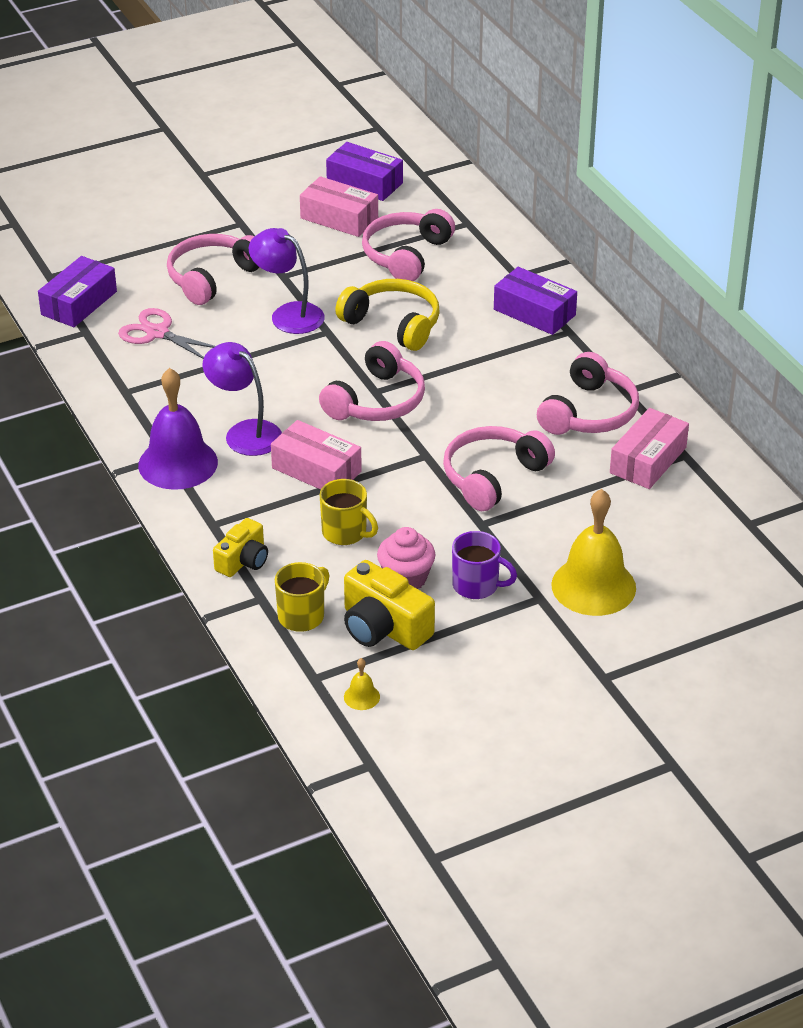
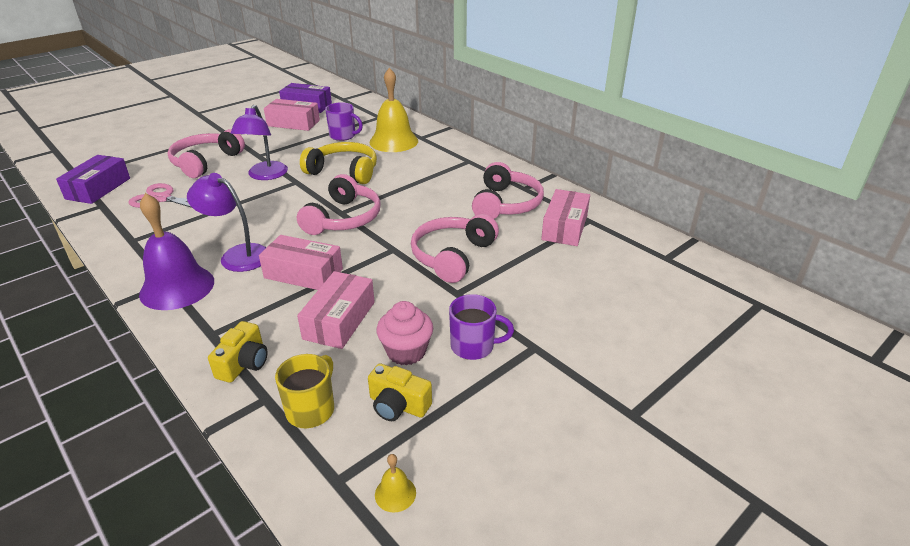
camera: 15 degrees left, 5 degrees down
(288, 314) = (265, 175): purple lamp -> purple lamp turned 105 degrees counterclockwise
(345, 532) = (339, 320): yellow mug -> pink box
(383, 627) = (398, 405): yellow camera -> yellow camera, size x0.64
(406, 255) = (343, 136): pink headphones -> purple mug
(534, 312) = (440, 154): purple box -> none
(593, 586) = (575, 328): yellow bell -> yellow bell (393, 141)

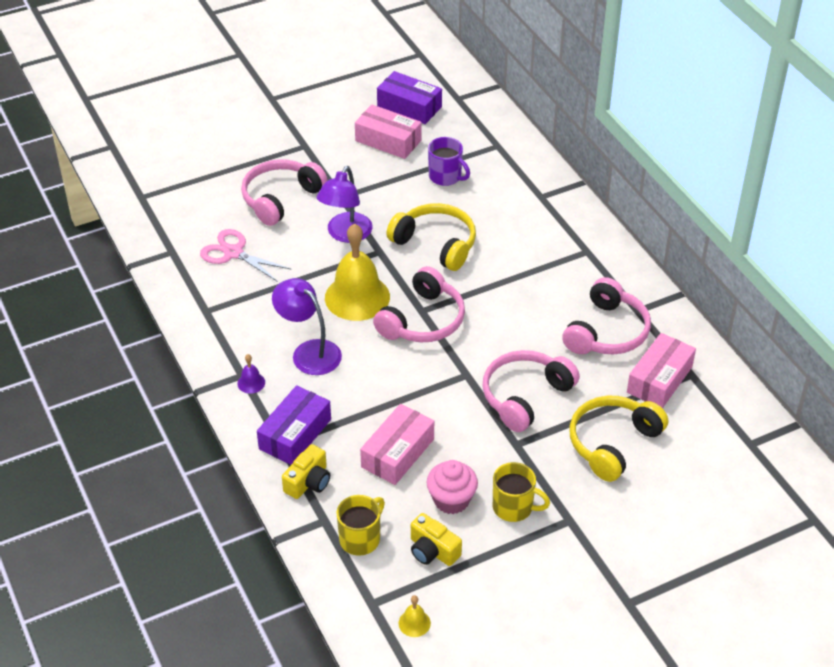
camera: 15 degrees right, 10 degrees up
(98, 188) = (166, 223): purple box -> purple box (295, 434)
(177, 287) = (251, 383): purple bell -> purple bell, size x0.41
(303, 273) = (371, 389): pink box -> none
(393, 141) = (505, 198): yellow bell -> yellow bell (357, 297)
(473, 346) = (514, 507): purple mug -> yellow mug
(547, 277) = (613, 443): none -> yellow headphones

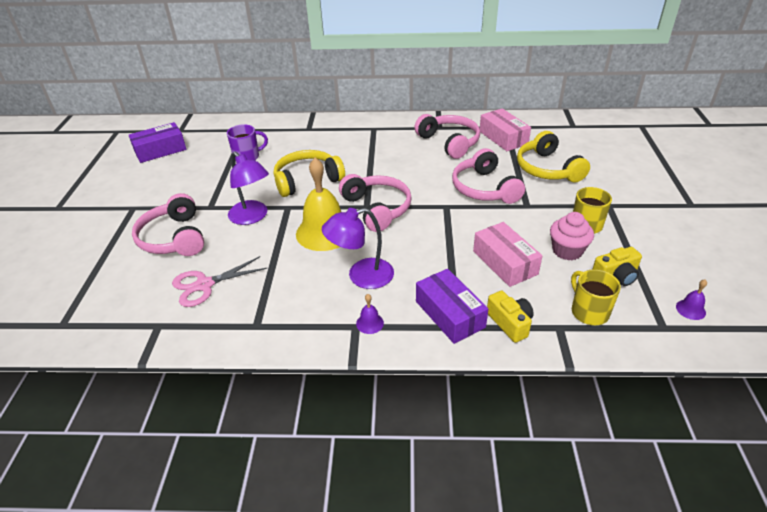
camera: 60 degrees left, 5 degrees down
(388, 141) = (181, 169): pink box -> none
(414, 623) = (690, 309): yellow bell -> purple bell

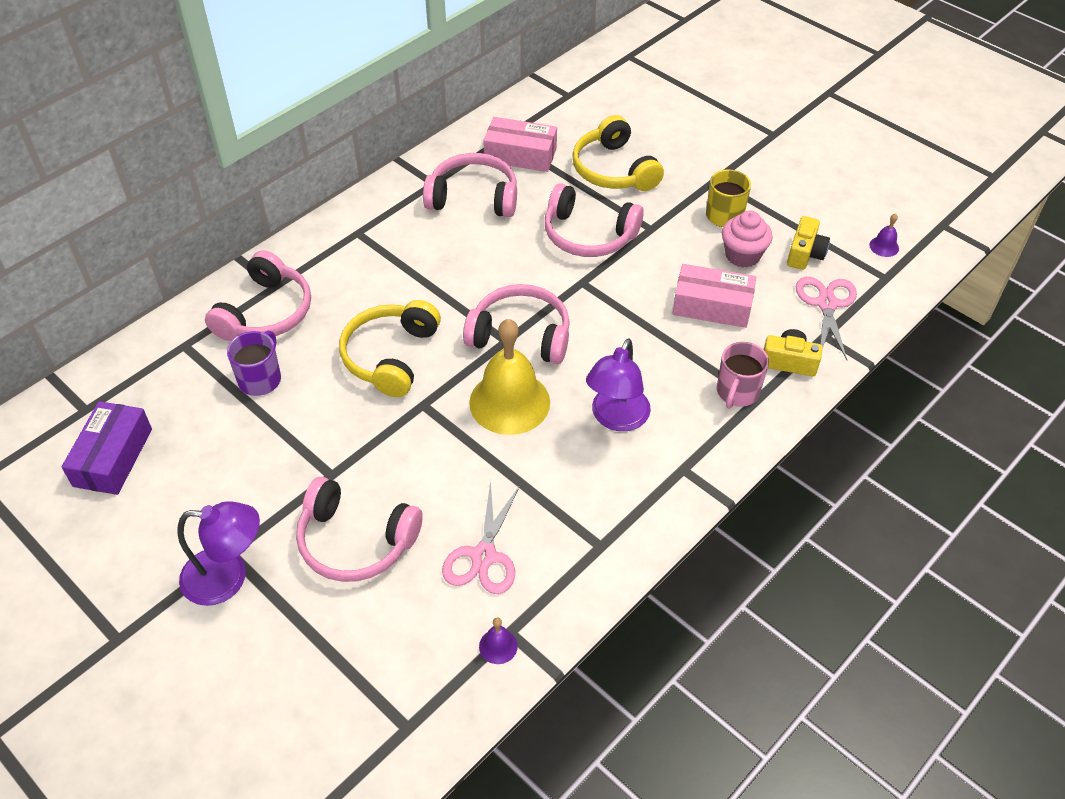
camera: 50 degrees left, 10 degrees up
(252, 217) = (404, 446): purple lamp -> purple lamp (228, 577)
(289, 136) = (265, 312): none -> pink headphones
(369, 323) = (689, 456): purple bell -> purple bell (498, 646)
(449, 314) = (737, 392): purple box -> pink mug
(547, 169) = (614, 170): yellow headphones -> yellow headphones turned 45 degrees clockwise
(589, 312) = (826, 304): yellow mug -> pink scissors

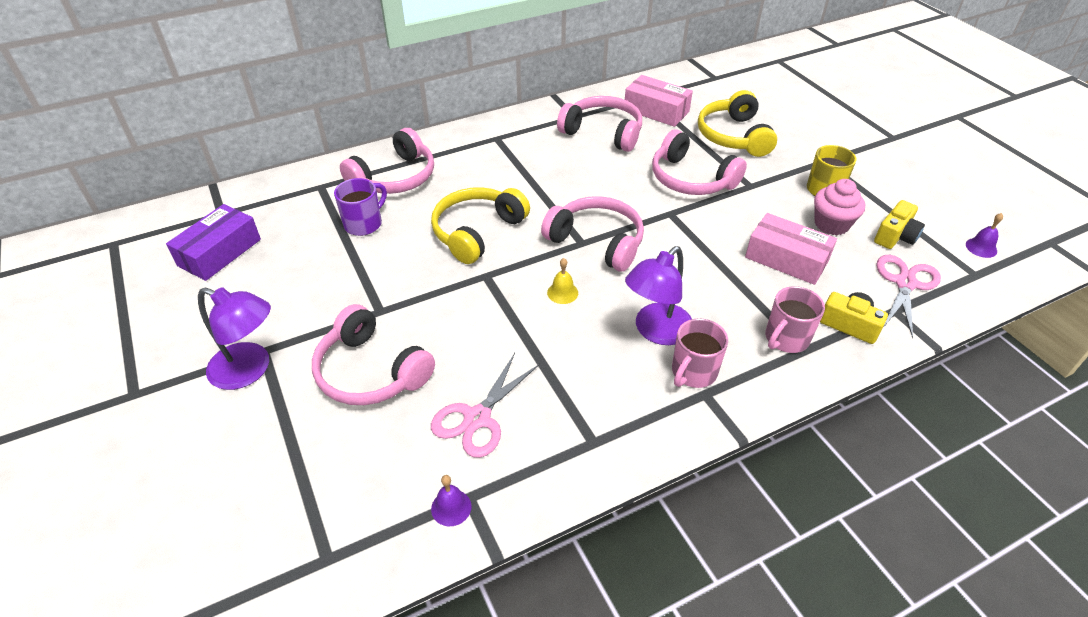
camera: 20 degrees right, 5 degrees down
(509, 402) = (562, 292): yellow bell -> yellow bell, size x0.41
(665, 450) = (693, 372): none -> pink mug

